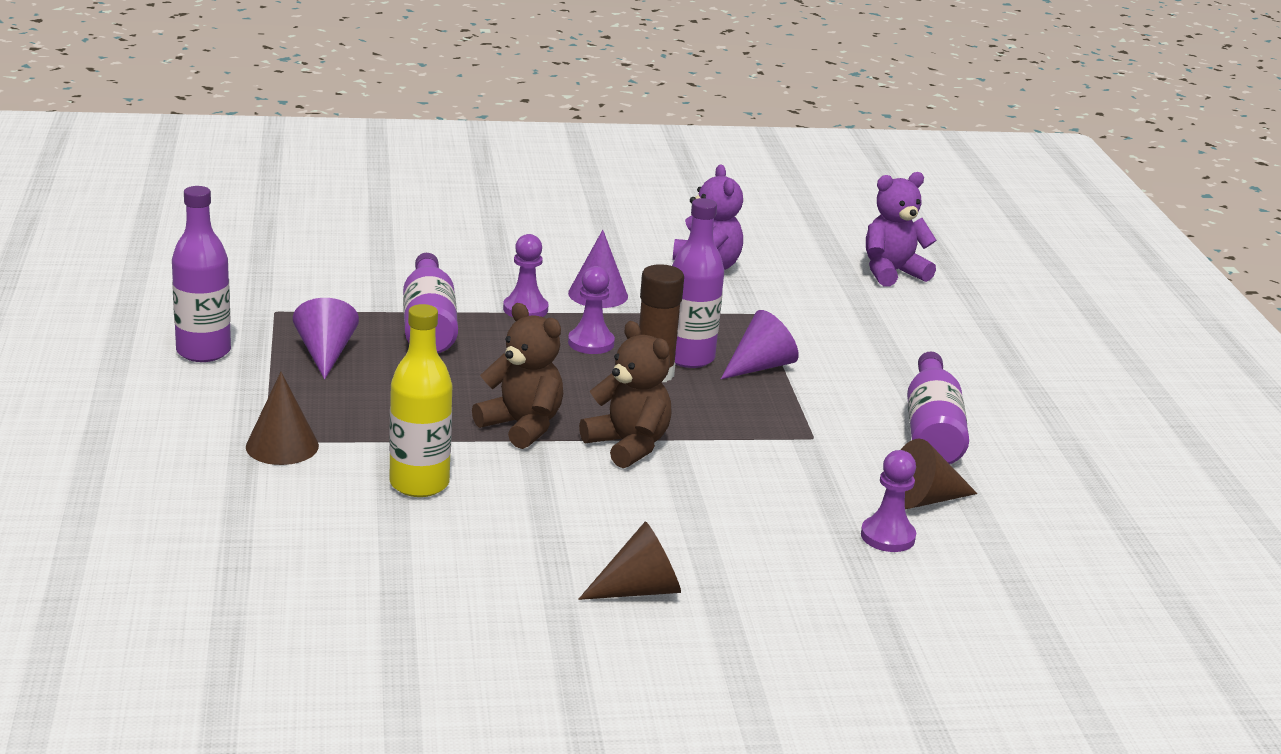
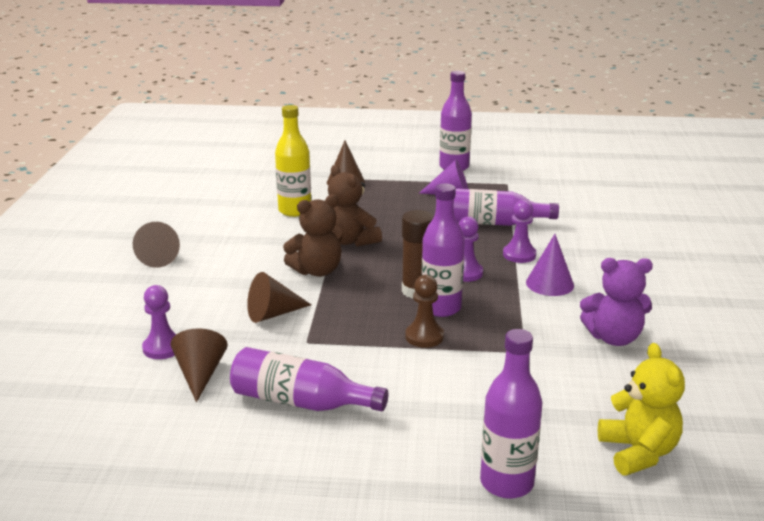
camera: 105 degrees right, 0 degrees up
(522, 426) = (351, 241): brown teddy bear -> brown teddy bear turned 90 degrees clockwise
(760, 366) = (424, 336): purple cone -> brown pawn
(761, 467) = (273, 314): none -> brown cone
(892, 273) = (638, 452): purple teddy bear -> yellow teddy bear
(975, 327) = (506, 483): none -> purple bottle

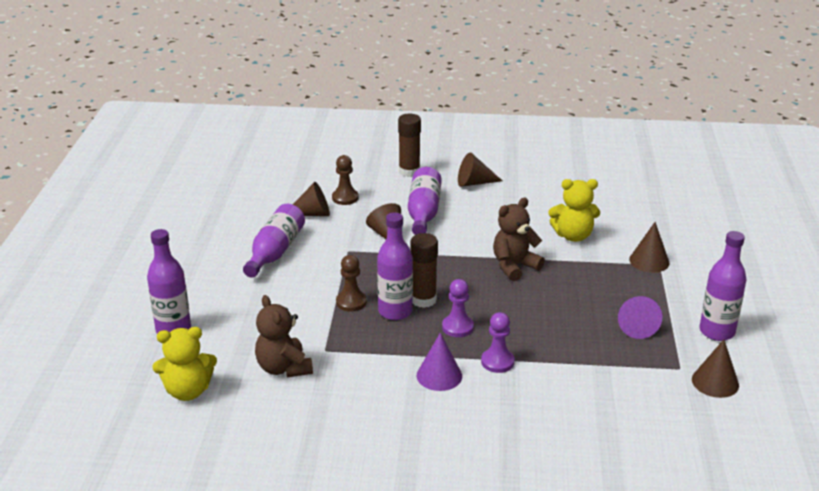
camera: 90 degrees right, 5 degrees up
(108, 299) = (409, 171): none -> brown glue stick
(162, 348) = (345, 198): purple pawn -> brown pawn
(295, 210) = (573, 236): yellow bottle -> yellow teddy bear
(317, 271) = (456, 251): brown teddy bear -> brown teddy bear (284, 368)
(492, 223) = (568, 350): purple bottle -> purple bottle (423, 212)
(521, 174) = (715, 382): none -> brown cone
(613, 338) = (341, 402): purple teddy bear -> none

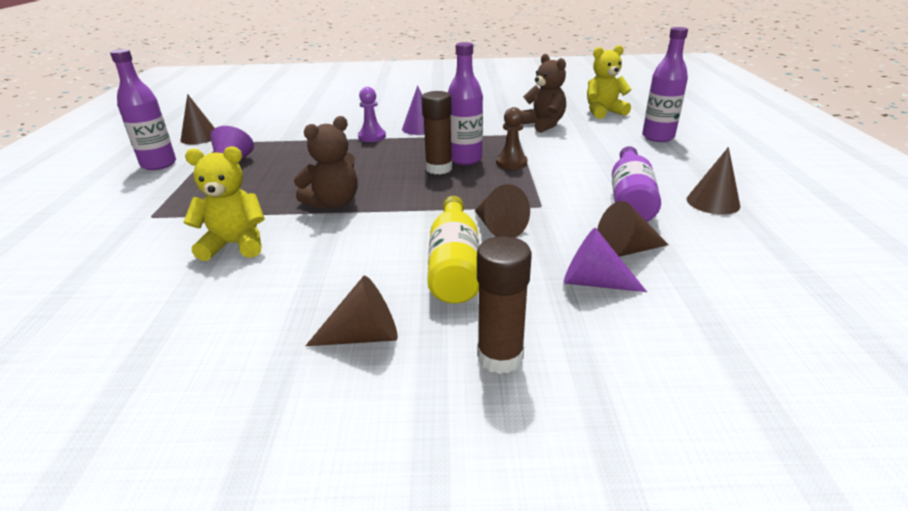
camera: 175 degrees right, 0 degrees up
(345, 198) = (593, 282): brown pawn -> purple cone
(423, 212) = (454, 265): purple bottle -> yellow bottle
(457, 327) = (404, 153): purple pawn -> none
(649, 261) = (158, 220): brown cone -> brown cone (713, 202)

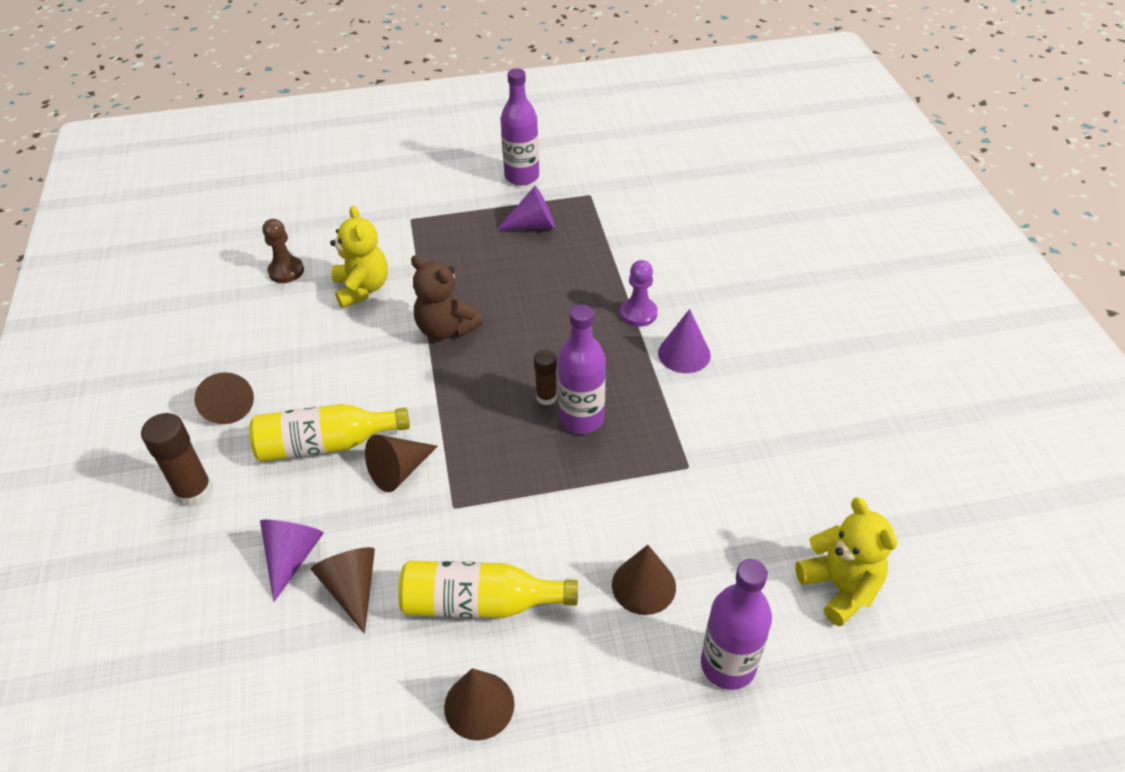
camera: 80 degrees right, 15 degrees up
(200, 137) = (601, 174): brown cone -> brown cone (643, 585)
(439, 168) = (546, 397): brown glue stick -> brown glue stick, size x0.62
(511, 163) = (578, 468): brown pawn -> brown pawn (286, 271)
(543, 125) = (743, 498): brown teddy bear -> none
(630, 199) = (479, 603): purple bottle -> yellow bottle

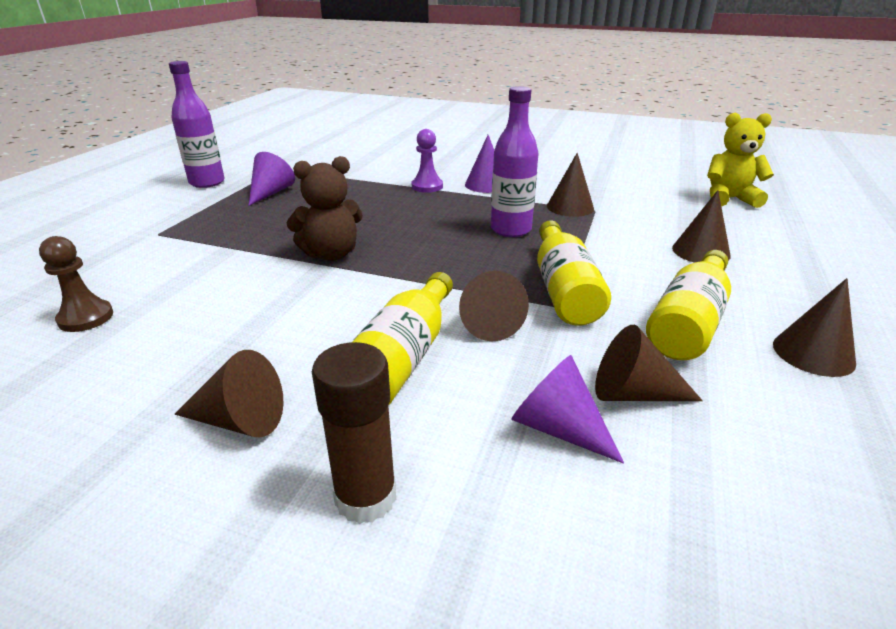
camera: 60 degrees left, 15 degrees down
(362, 288) = (204, 280): yellow teddy bear -> none
(483, 500) = (564, 290): none -> yellow bottle
(546, 397) = (472, 236): brown glue stick -> none
(679, 443) = (570, 207): none -> brown cone
(728, 665) = (786, 244): purple bottle -> none

